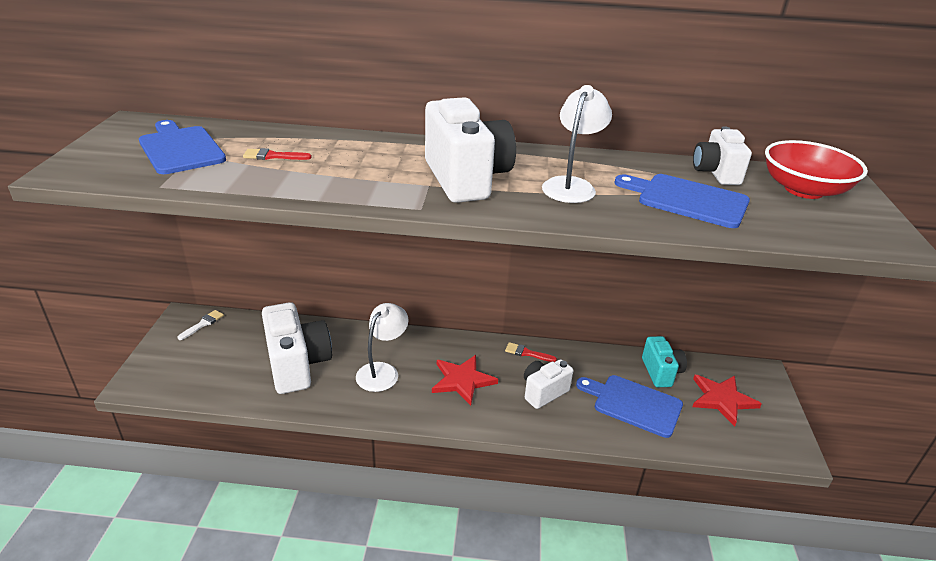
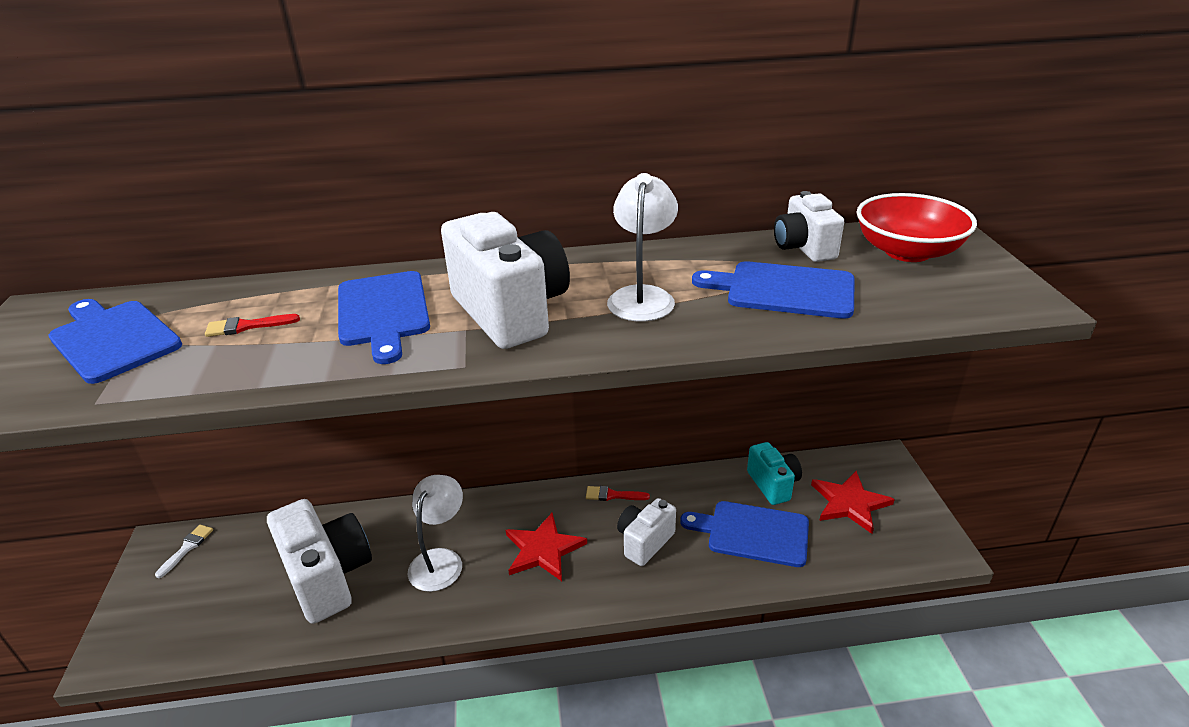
camera: 10 degrees left, 0 degrees up
(372, 163) = (383, 312): none -> blue cutting board

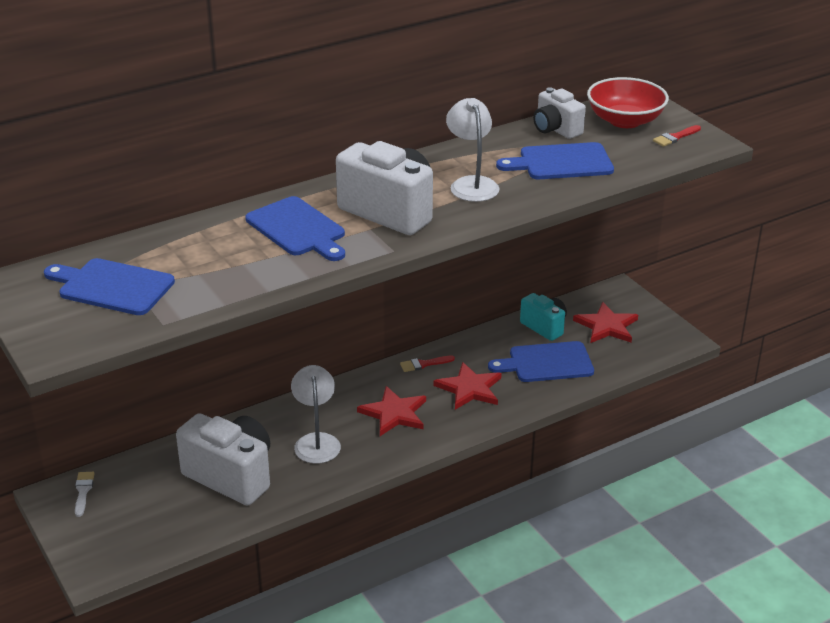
camera: 25 degrees left, 0 degrees up
(246, 326) = (206, 258): red brush -> red brush (675, 137)
(644, 542) = (469, 389): white camera -> red star

